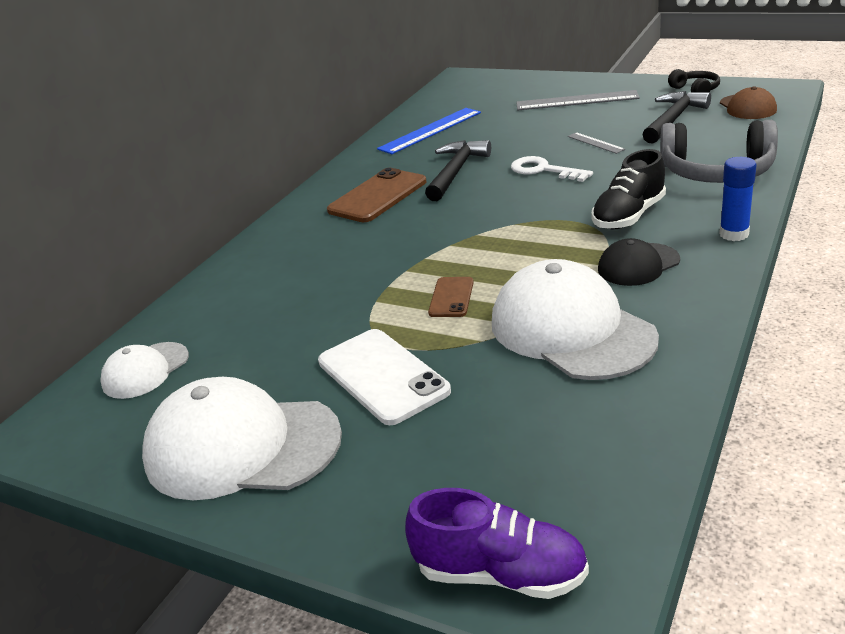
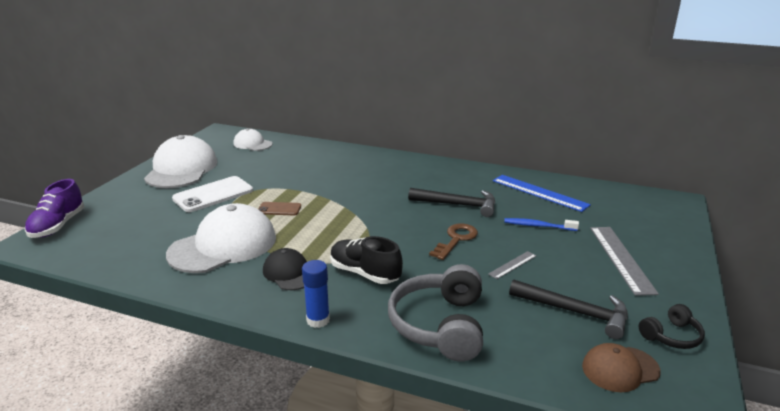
camera: 80 degrees right, 5 degrees down
(377, 196) = (422, 180): brown phone -> none
(512, 131) = (538, 226): none -> blue toothbrush
(543, 170) = (456, 239): white key -> brown key

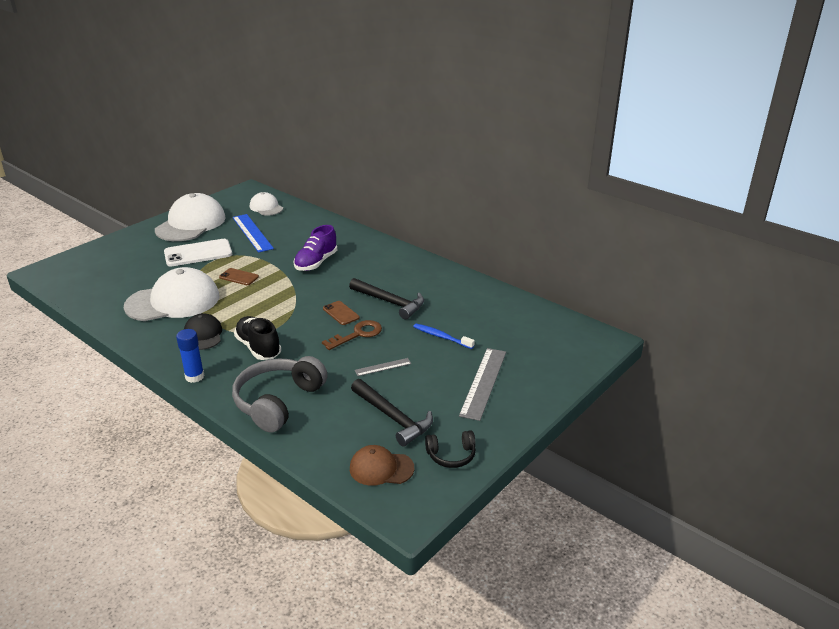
camera: 20 degrees right, 5 degrees up
(58, 226) = (70, 260): purple shoe -> purple shoe (316, 263)
(419, 223) = (341, 313): none -> brown phone
(539, 192) = (477, 304): blue ruler -> blue ruler (252, 232)

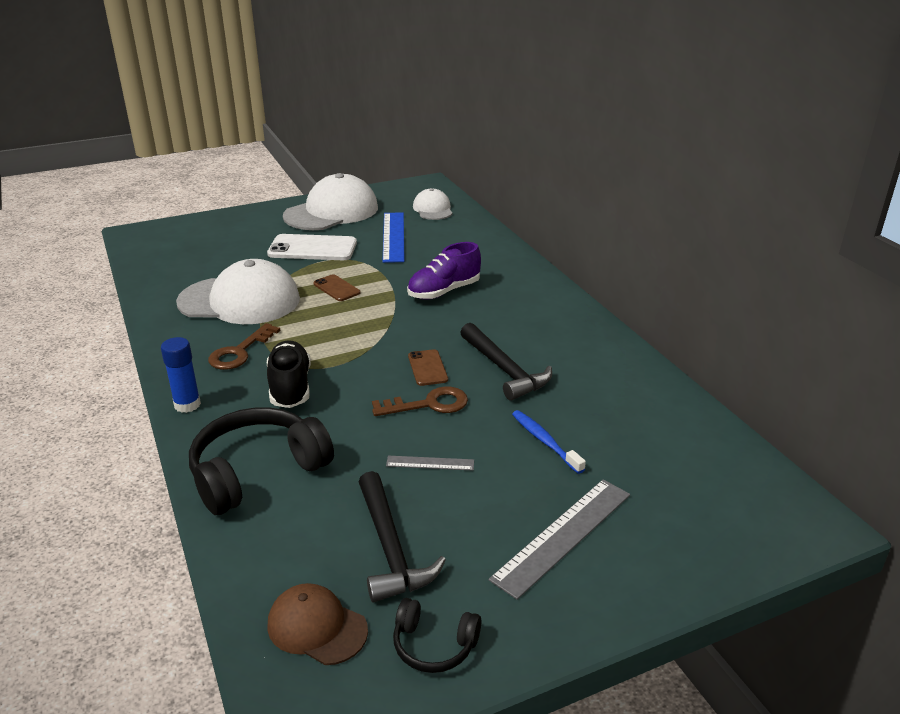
camera: 25 degrees right, 0 degrees up
(203, 335) = (240, 352): black cap -> brown key
(278, 402) = (257, 472): grey headphones -> black headphones

